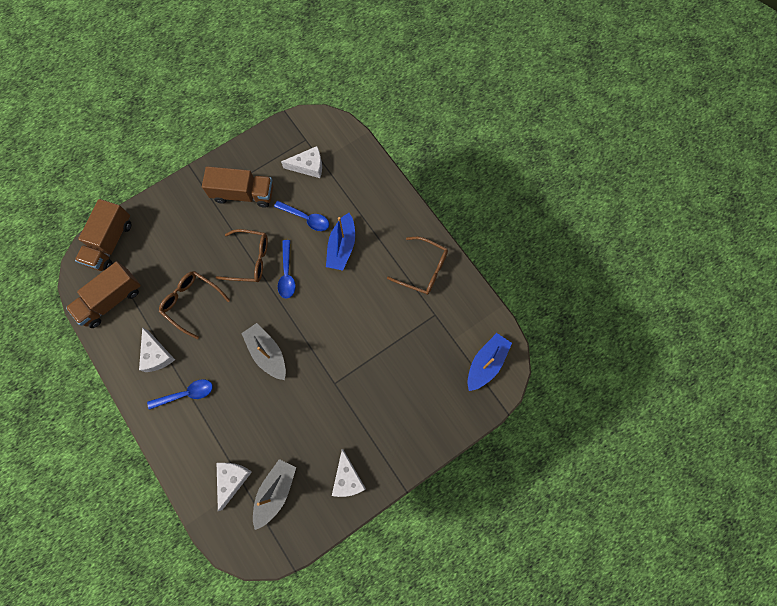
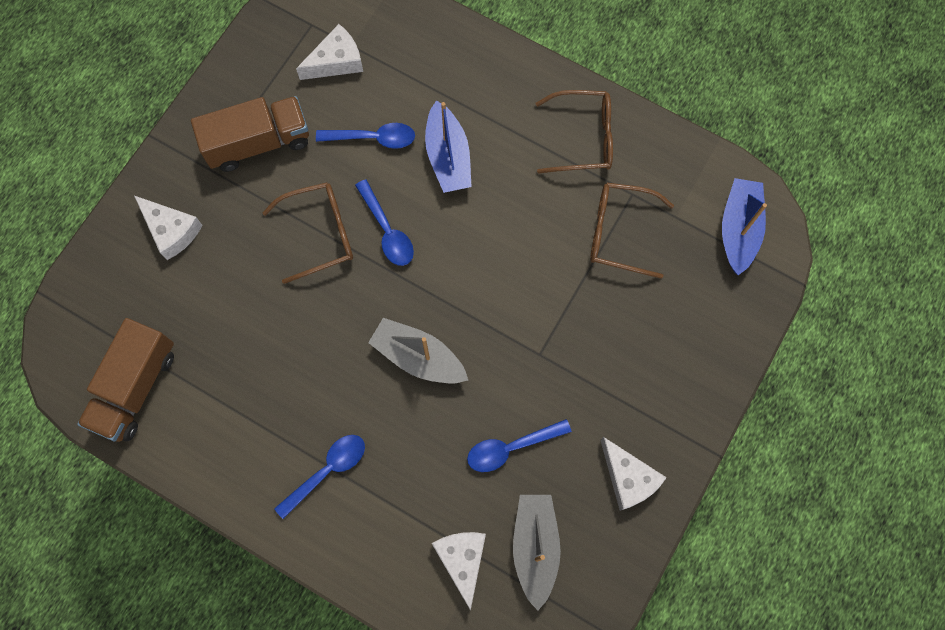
camera: 25 degrees left, 0 degrees up
(110, 243) = (87, 303): brown truck -> none
(156, 355) = (250, 435): white cheese -> white cheese (171, 230)
(191, 302) = (264, 335): brown glasses -> brown glasses (619, 233)
(291, 429) = (511, 447): none -> blue spoon

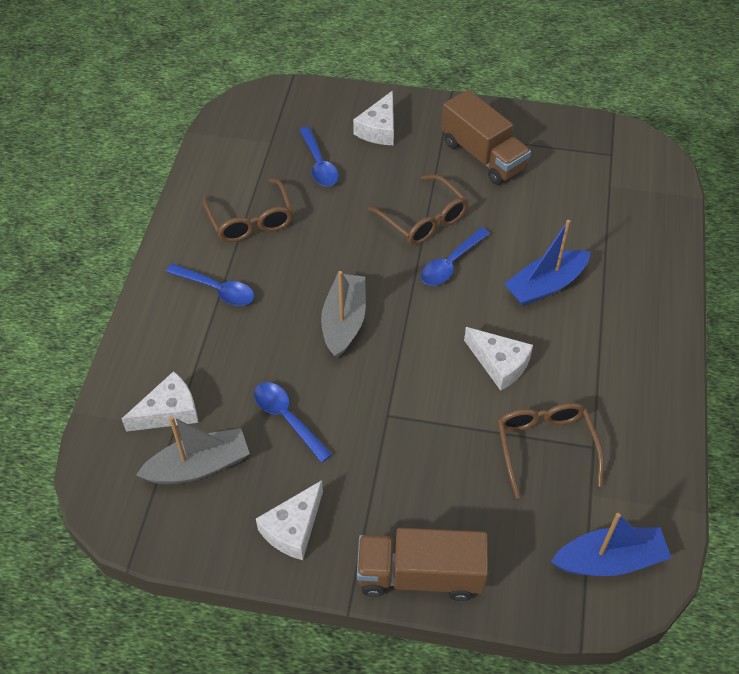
camera: 70 degrees right, 20 degrees down
(135, 387) = (241, 150): brown truck -> brown truck (420, 575)
(336, 61) = (588, 181): white cheese -> white cheese (499, 364)
(373, 138) = (531, 227): blue spoon -> blue spoon (319, 164)
(583, 138) = (628, 386): brown glasses -> brown glasses (251, 220)

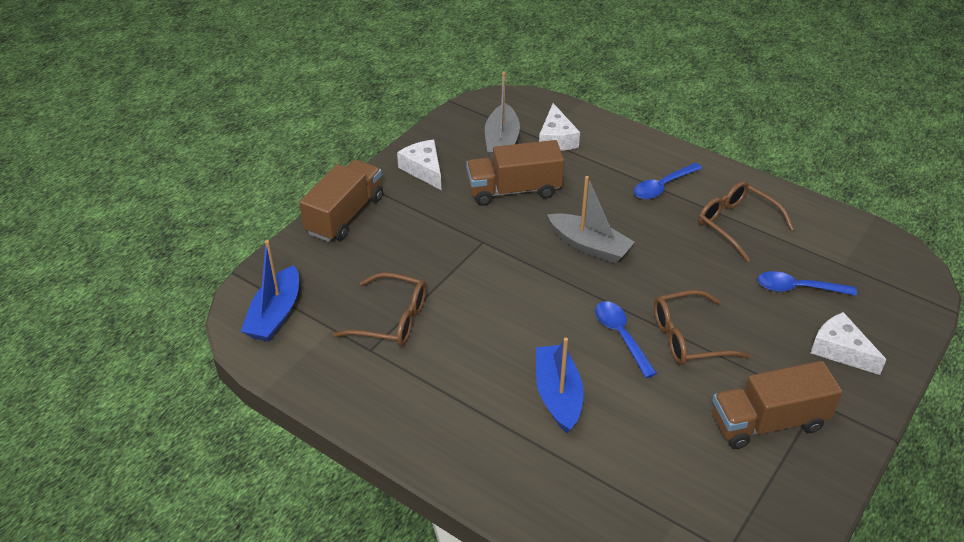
camera: 115 degrees right, 10 degrees down
(251, 220) = (736, 224): brown glasses -> brown glasses turned 45 degrees clockwise
(287, 418) = (514, 190): blue spoon -> brown truck
(499, 364) = (489, 325): white cheese -> none

